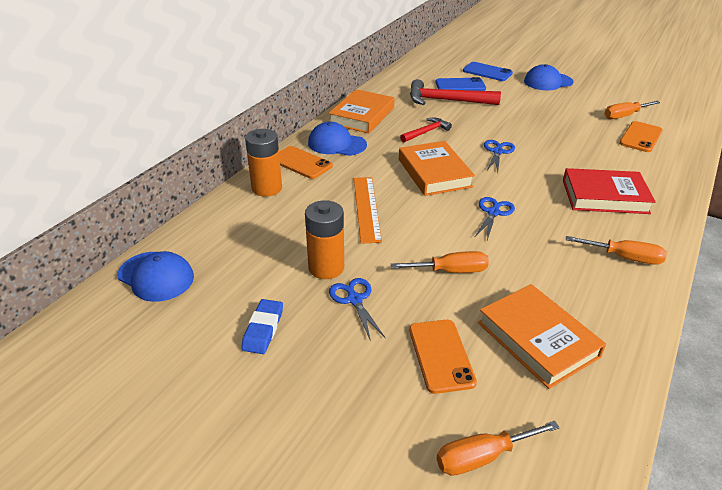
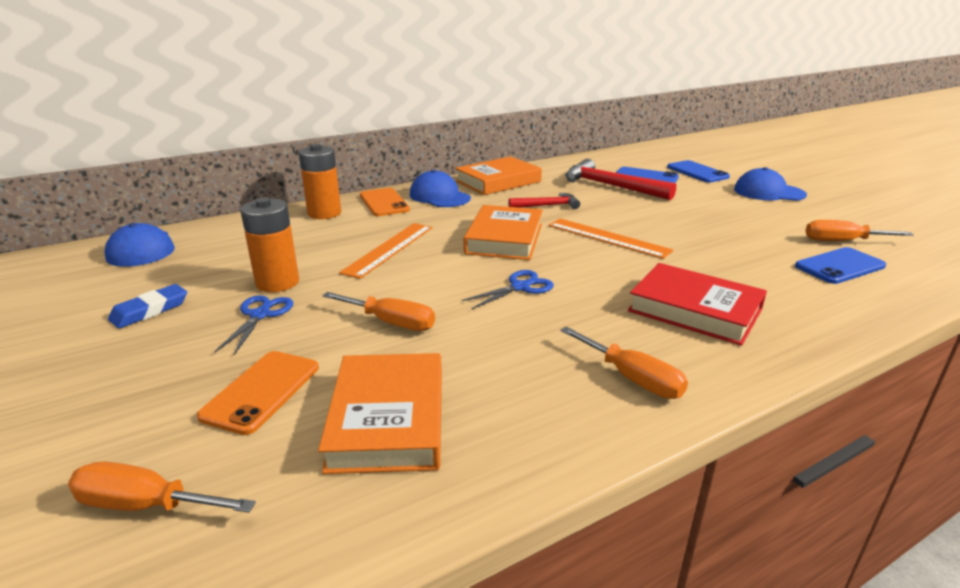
camera: 30 degrees right, 10 degrees down
(497, 152) = (608, 238): blue scissors -> orange ruler
(641, 137) = (839, 266): orange phone -> blue phone

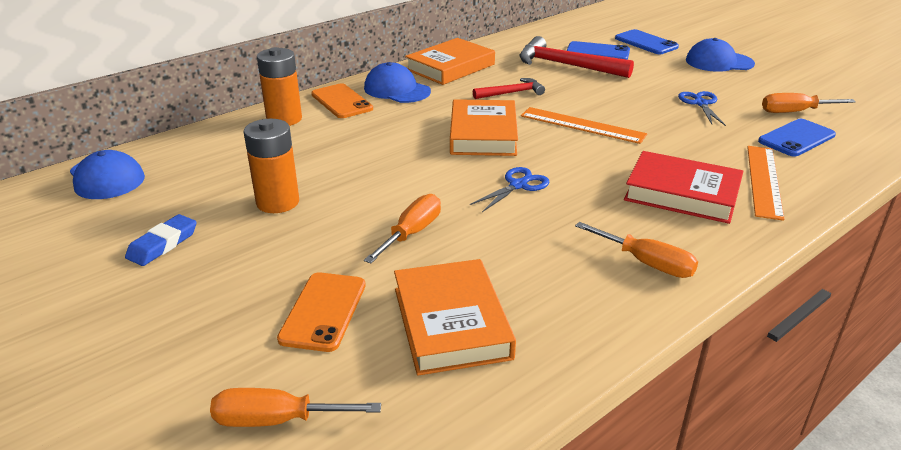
camera: 10 degrees left, 5 degrees up
(260, 315) = (279, 238): blue scissors -> blue scissors (700, 103)
(389, 249) = (373, 155): orange ruler -> orange ruler (764, 181)
(391, 322) = (412, 233): orange screwdriver -> orange screwdriver turned 75 degrees counterclockwise

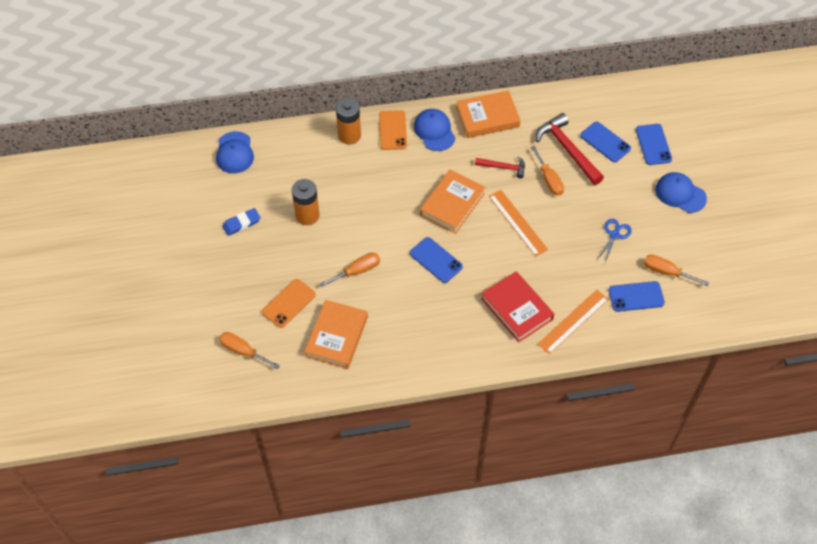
camera: 30 degrees right, 25 degrees up
(518, 185) = (436, 260): blue scissors -> blue phone
(647, 263) = (451, 346): orange screwdriver -> orange screwdriver (549, 180)

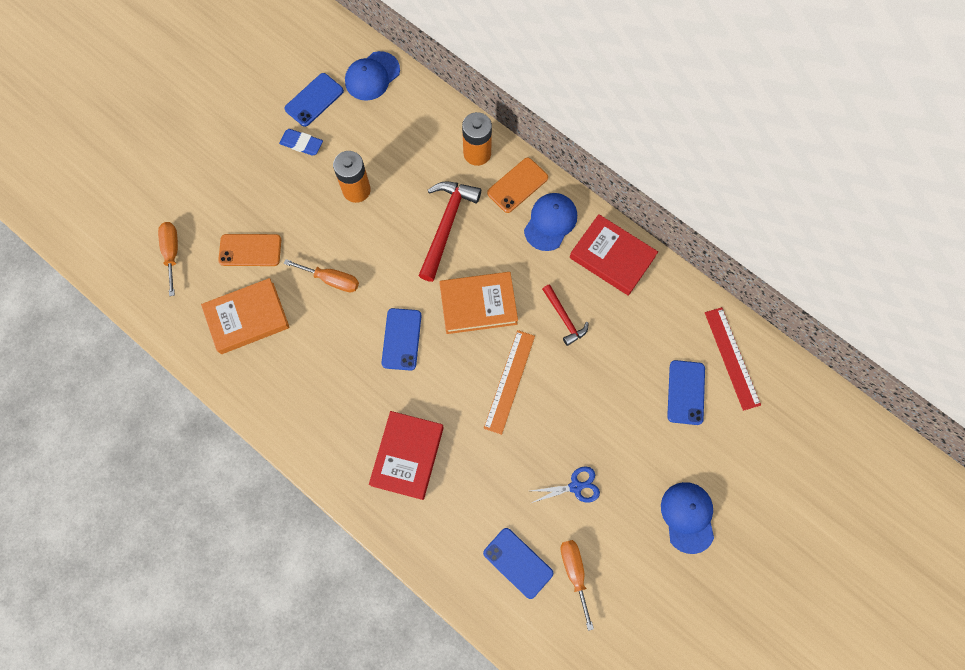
camera: 50 degrees right, 15 degrees up
(487, 117) = (612, 257): orange book -> red book
(549, 180) = (588, 372): orange screwdriver -> none
(567, 150) = (641, 362): red hammer -> red hammer (446, 225)
(573, 321) = (437, 521): orange ruler -> none
(604, 106) = (732, 358): none -> red ruler
(653, 144) = (728, 443): blue phone -> blue phone (314, 100)

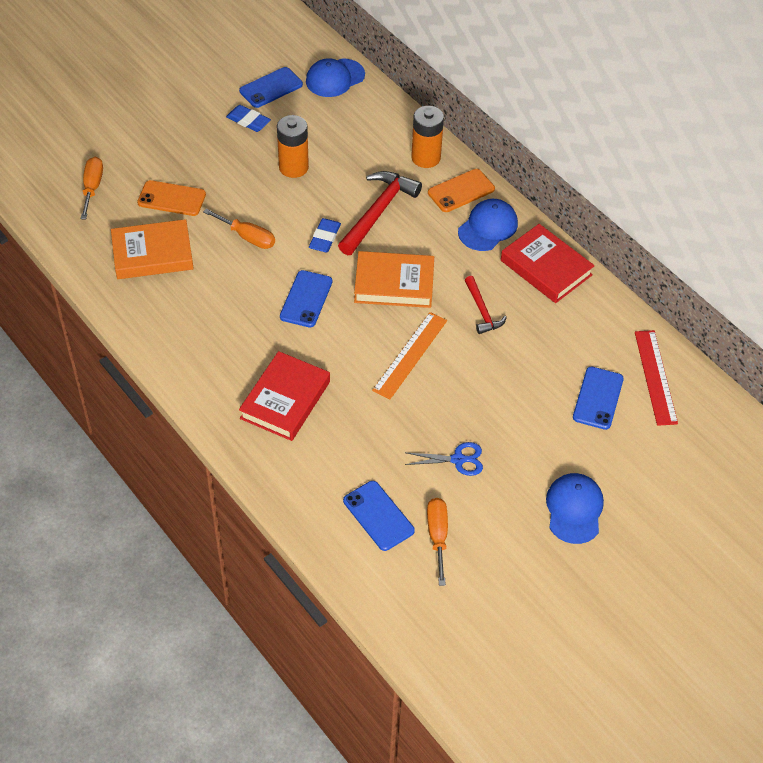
camera: 10 degrees right, 20 degrees down
(403, 266) = (324, 238): none -> blue eraser

